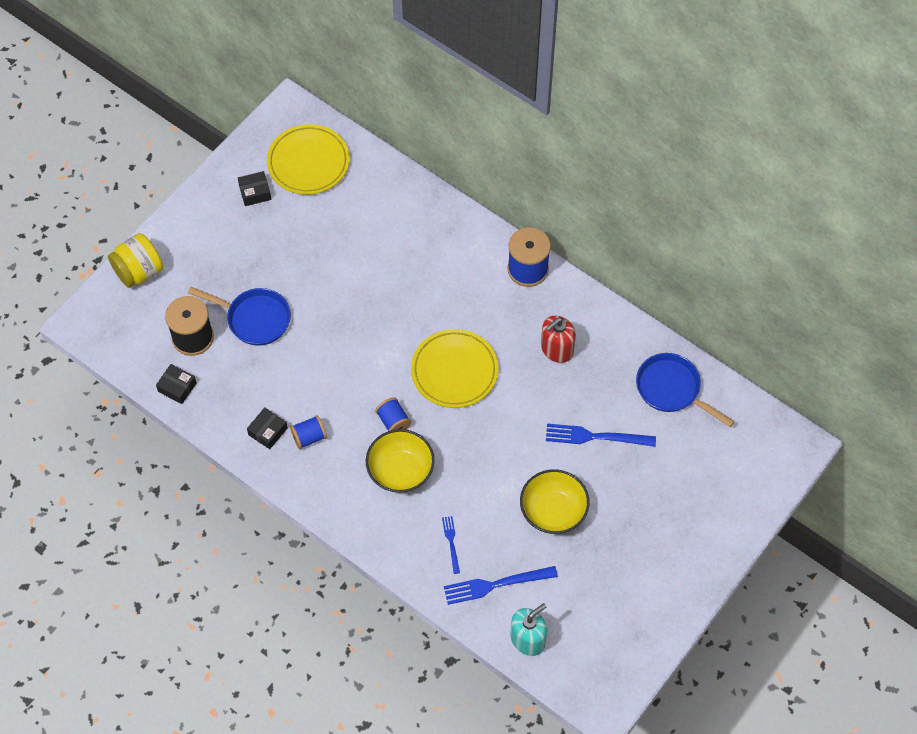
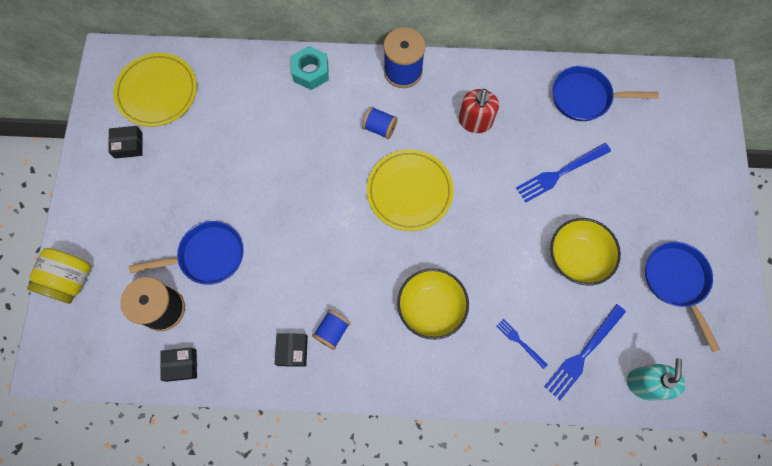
camera: 35 degrees left, 10 degrees up
(255, 192) = (128, 145): black box -> black box turned 45 degrees clockwise
(393, 421) = (393, 268): blue spool -> blue spool (380, 128)
(448, 222) = (311, 72): none -> turquoise nut
(622, 584) = (677, 282): none -> blue pan

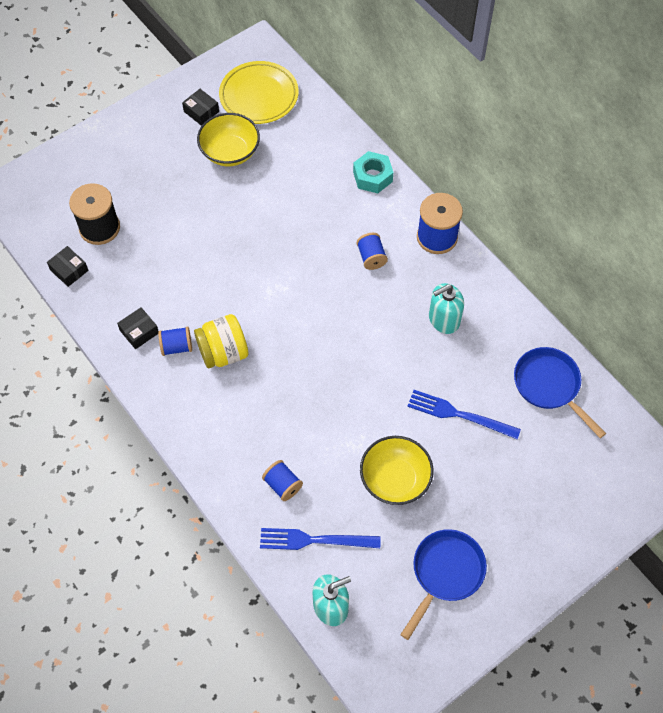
camera: 50 degrees right, 10 degrees down
(70, 280) = (72, 158): yellow jar -> yellow jar (223, 352)
(207, 256) = (162, 224): blue pan -> none
(409, 192) = (337, 317): yellow plate -> none
(431, 308) = (254, 401): yellow bowl -> yellow bowl (230, 152)
(475, 121) = (444, 319): red soap dispenser -> turquoise soap dispenser
(520, 342) = (283, 485): blue fork -> blue spool

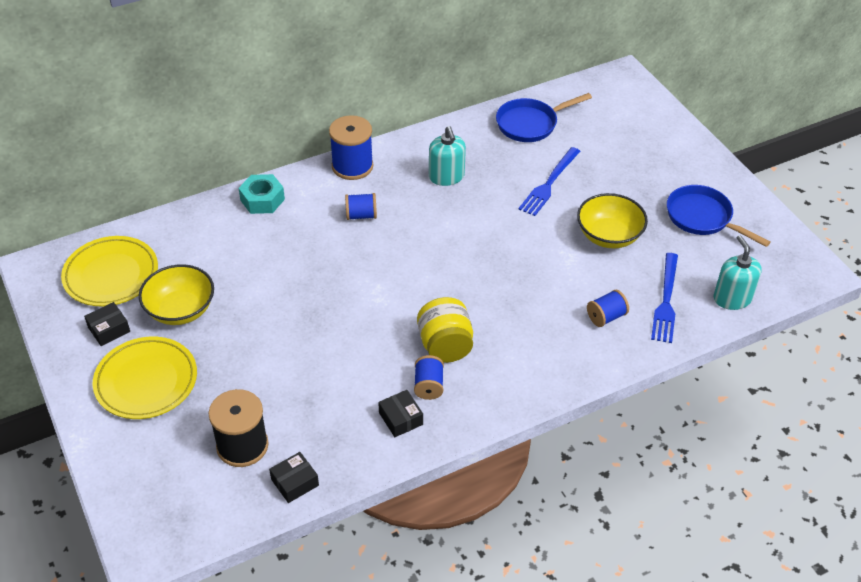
camera: 80 degrees left, 15 degrees down
(153, 150) = (146, 381): none -> yellow plate

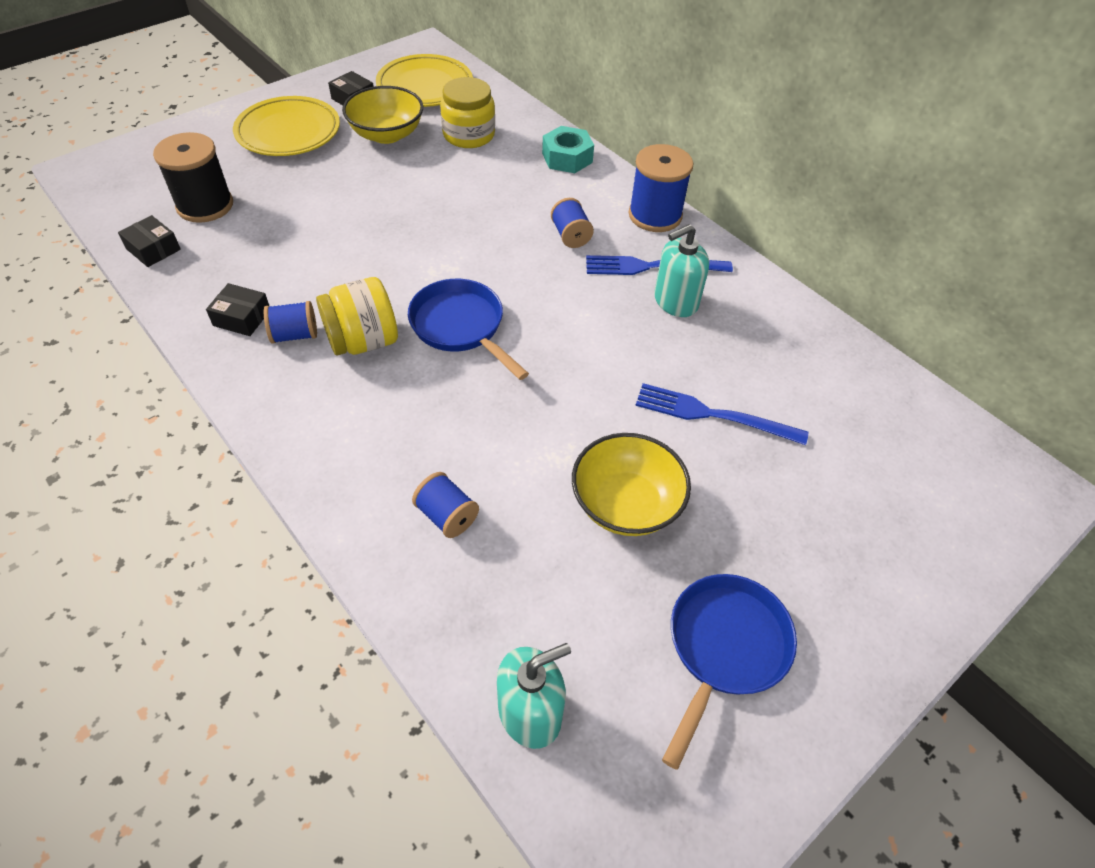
camera: 75 degrees right, 5 degrees up
(204, 255) = (469, 135): none -> yellow jar
(400, 418) = (242, 318): black box -> black box turned 60 degrees clockwise
(530, 124) = (837, 378): blue pan -> blue pan (461, 327)
(666, 301) = (499, 599): blue fork -> blue fork (652, 266)

